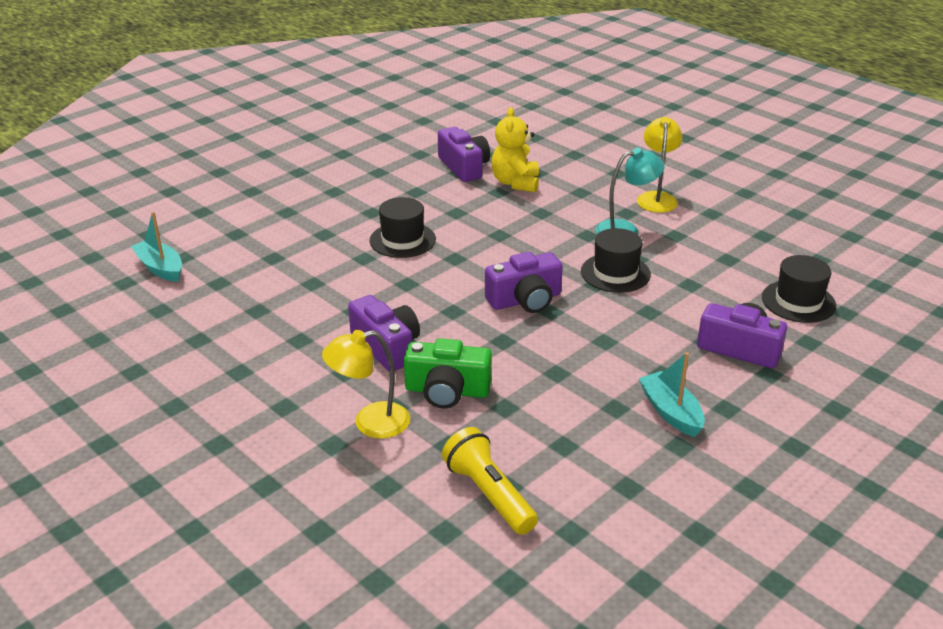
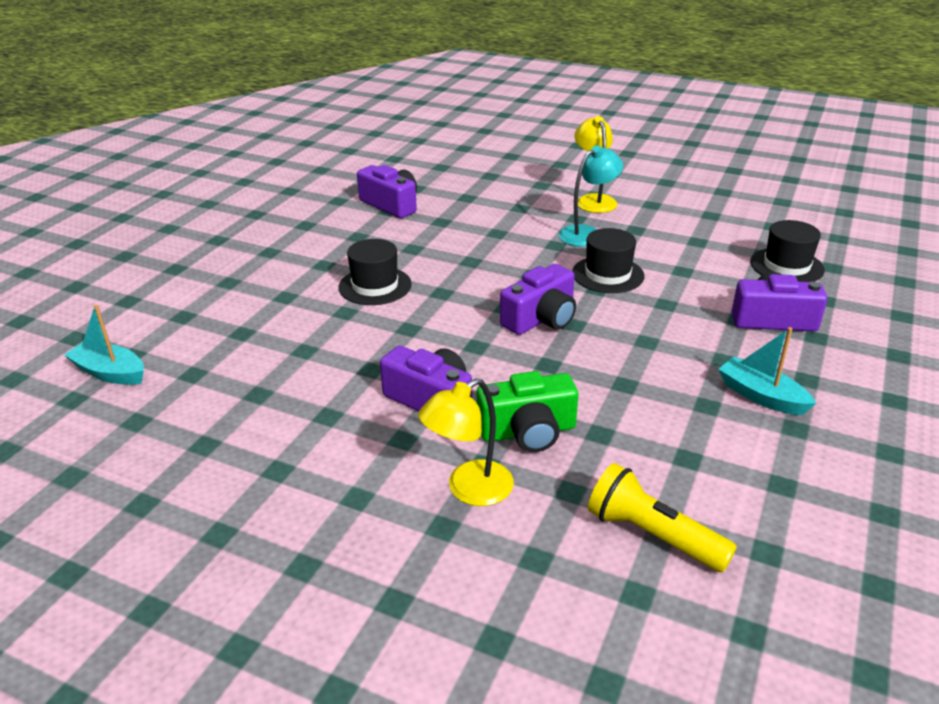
camera: 20 degrees left, 0 degrees up
(515, 183) = (452, 210): yellow teddy bear -> none

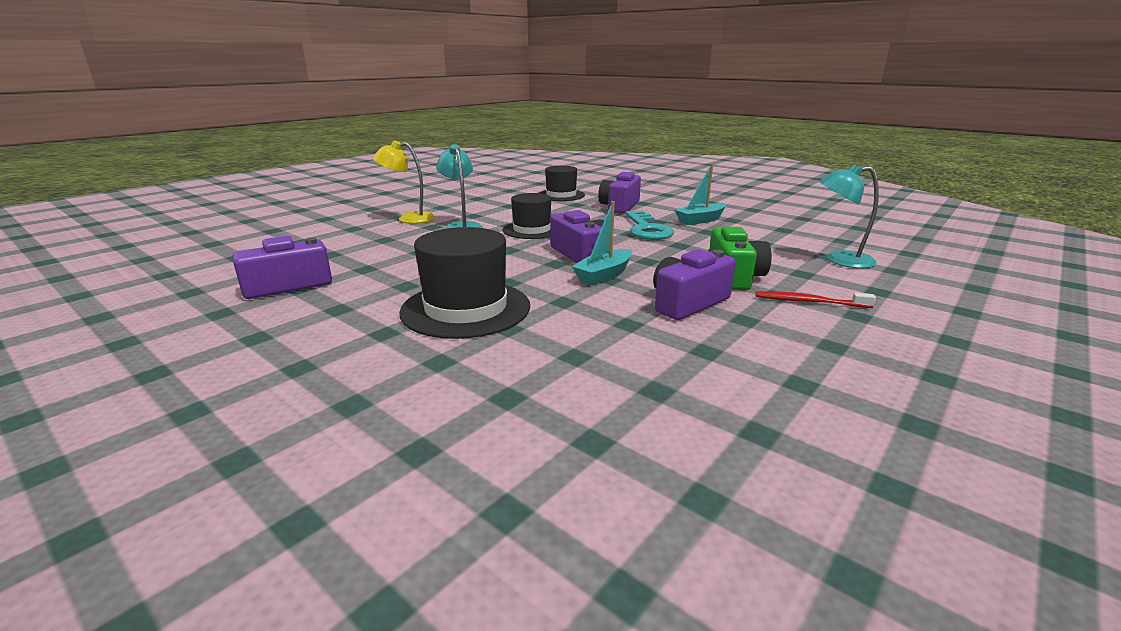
camera: 75 degrees left, 10 degrees down
(110, 373) = (553, 538): turquoise boat -> turquoise boat (604, 275)
(375, 286) = (466, 309): black hat -> black hat, size x1.52
(469, 490) = (809, 302): yellow lamp -> red toothbrush
(652, 535) = (840, 260): yellow flashlight -> turquoise lamp
(675, 353) = (647, 229): none -> turquoise key

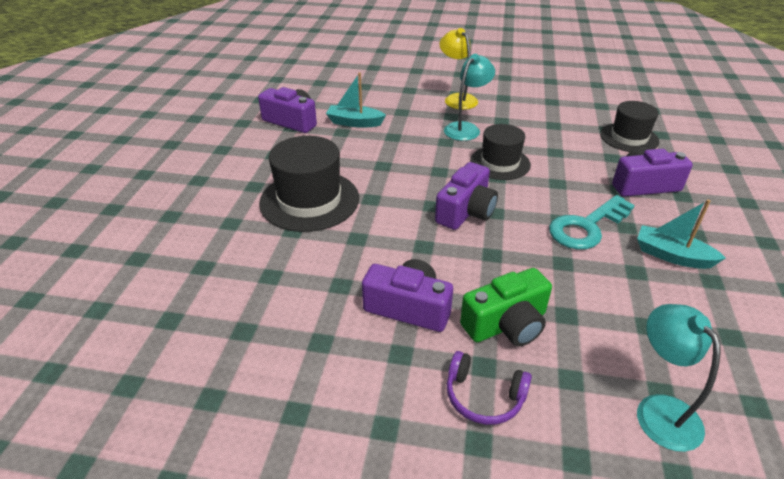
camera: 60 degrees right, 15 degrees up
(604, 275) = (429, 240): turquoise boat -> turquoise boat (354, 122)
(809, 302) = (484, 396): red toothbrush -> purple headphones

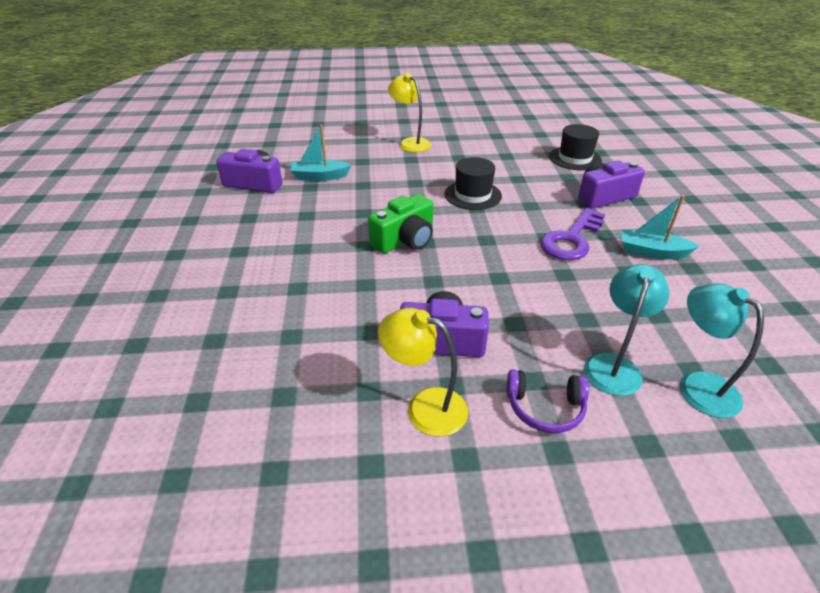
camera: 15 degrees left, 0 degrees up
(309, 200) = (303, 256): black hat -> none
(366, 369) = (425, 407): none -> yellow lamp
(466, 128) = (429, 168): turquoise lamp -> turquoise lamp (614, 365)
(466, 211) = (459, 242): purple camera -> none
(506, 324) = (538, 338): green camera -> green camera (405, 240)
(587, 227) = (572, 239): turquoise key -> purple key

